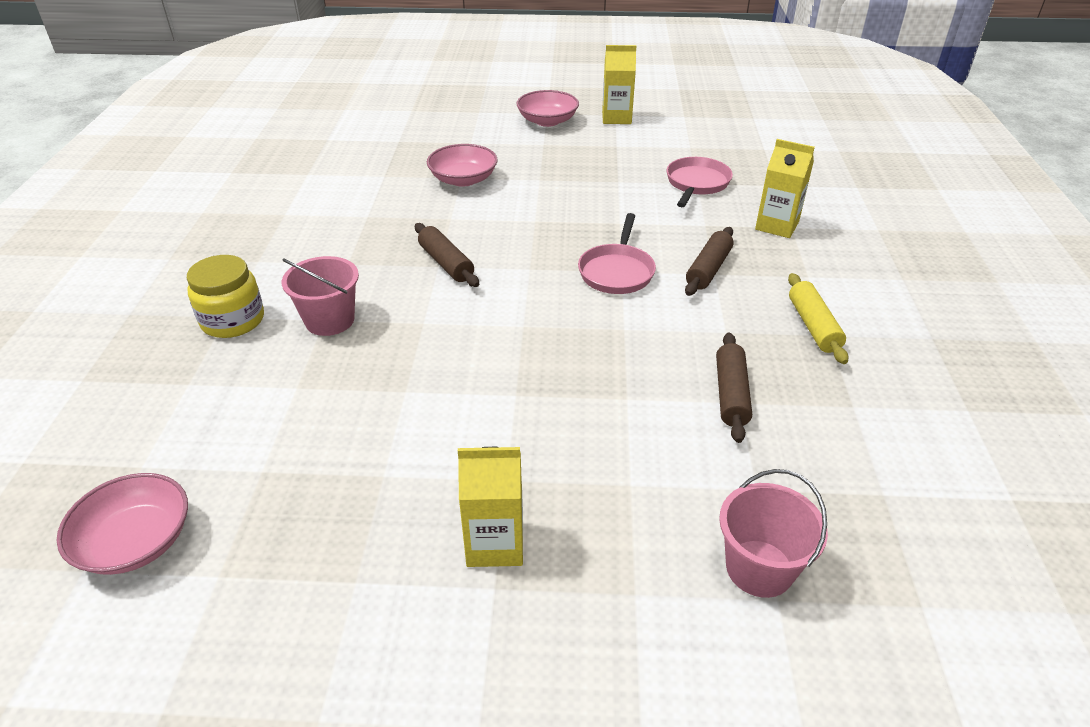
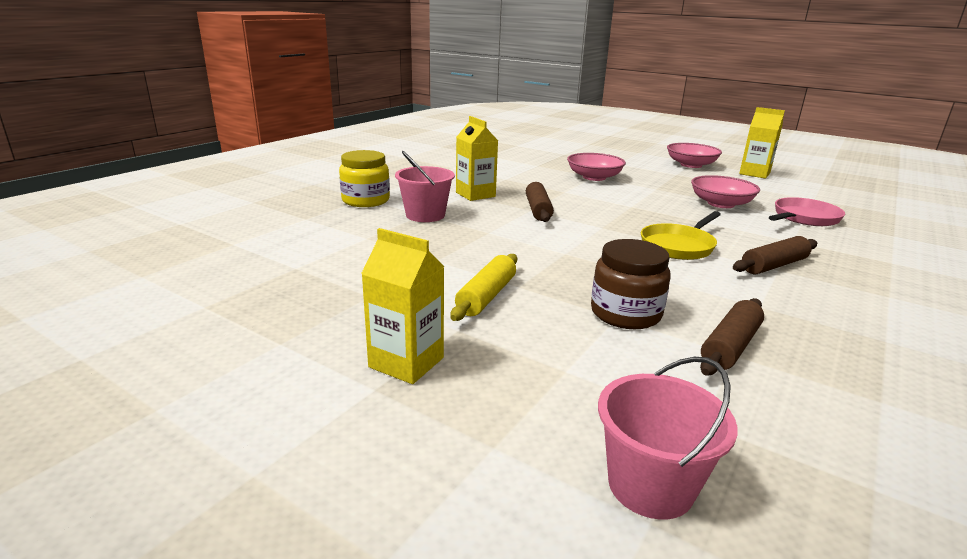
camera: 30 degrees right, 15 degrees down
(136, 542) = (184, 274): pink bowl -> pink bowl (721, 204)
(617, 271) = (679, 246): pink pan -> yellow pan
(631, 390) = (625, 313): none -> brown jar
(777, 226) = (875, 258): yellow carton -> yellow carton (475, 194)
(813, 326) = (870, 329): yellow rolling pin -> yellow rolling pin (486, 296)

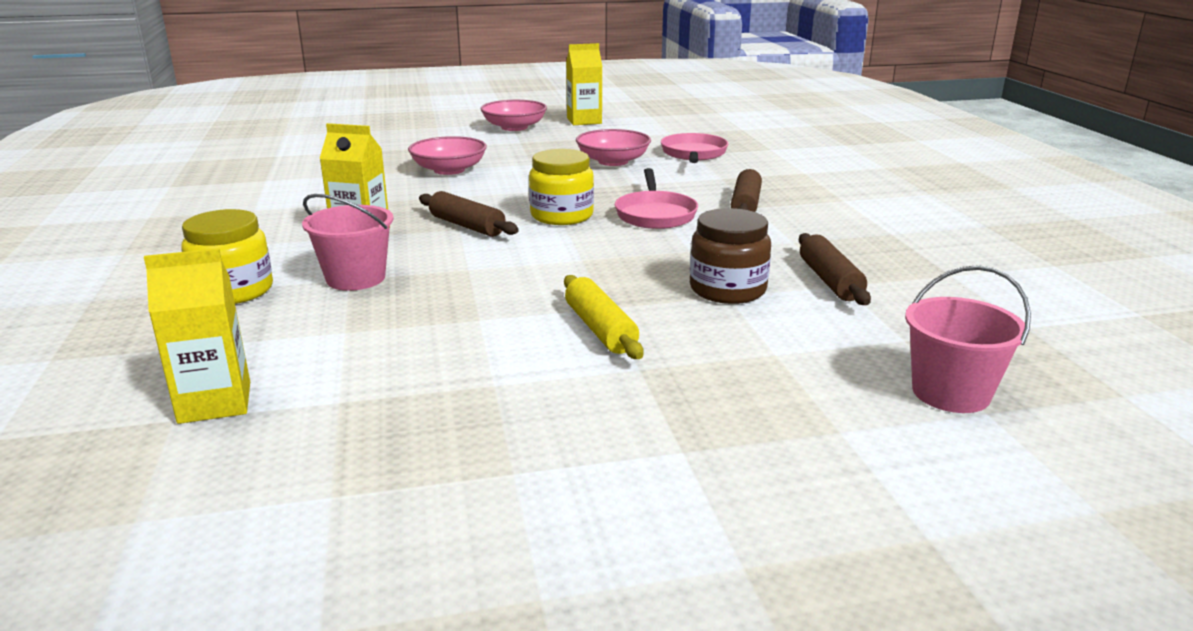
camera: 45 degrees left, 0 degrees up
(406, 362) = (659, 417): yellow carton -> yellow carton (215, 402)
(608, 224) = (562, 216): none -> yellow jar
(679, 246) = (655, 214): yellow pan -> pink pan

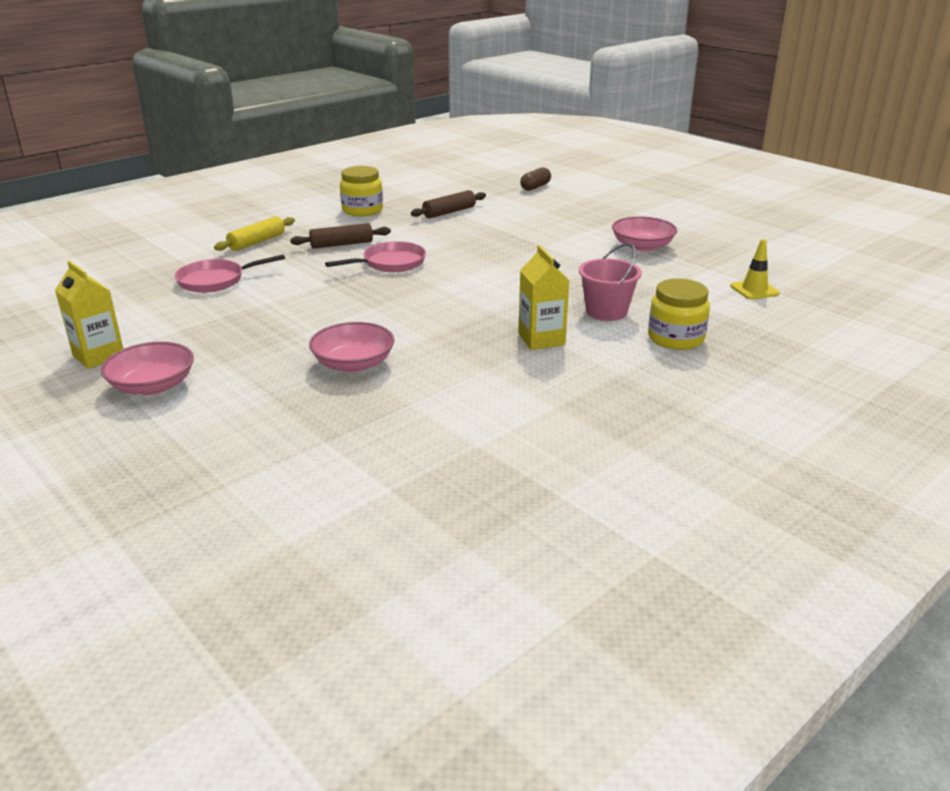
camera: 120 degrees left, 5 degrees up
(215, 402) = (754, 290): yellow carton -> yellow traffic cone
(467, 226) = (482, 310): brown rolling pin -> none
(562, 216) = (425, 288): yellow jar -> yellow jar (362, 210)
(600, 329) = (570, 242): yellow rolling pin -> yellow rolling pin (257, 242)
(613, 161) = (264, 304): pink bowl -> pink bowl (642, 246)
(727, 290) = (489, 228): brown jar -> none
(950, 393) = (535, 187): pink bucket -> brown capsule

